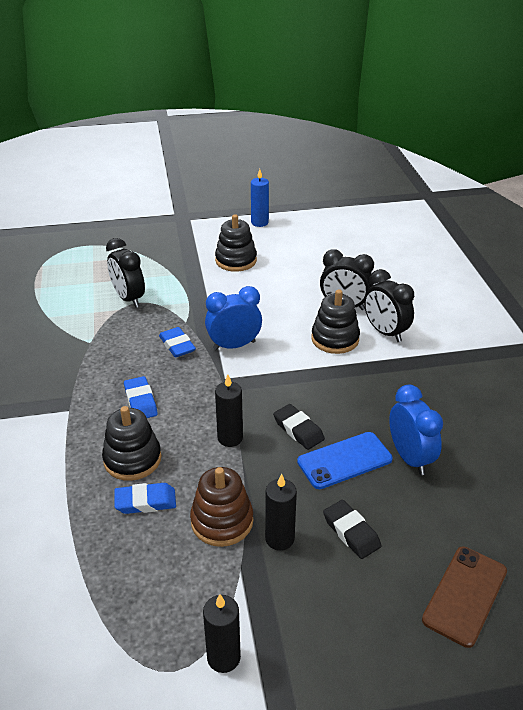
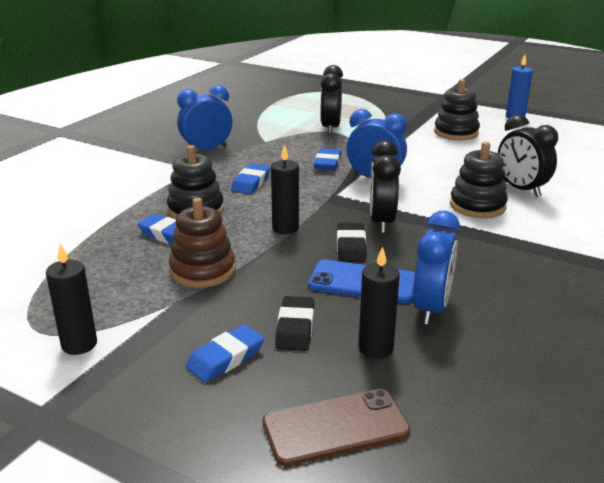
camera: 40 degrees right, 10 degrees down
(48, 380) = (207, 150): none -> blue clock
(279, 539) = (229, 302): black candle -> black candle (375, 348)
(340, 591) = (225, 358): none -> blue eraser
(385, 332) = (539, 219): black clock -> black clock (381, 222)

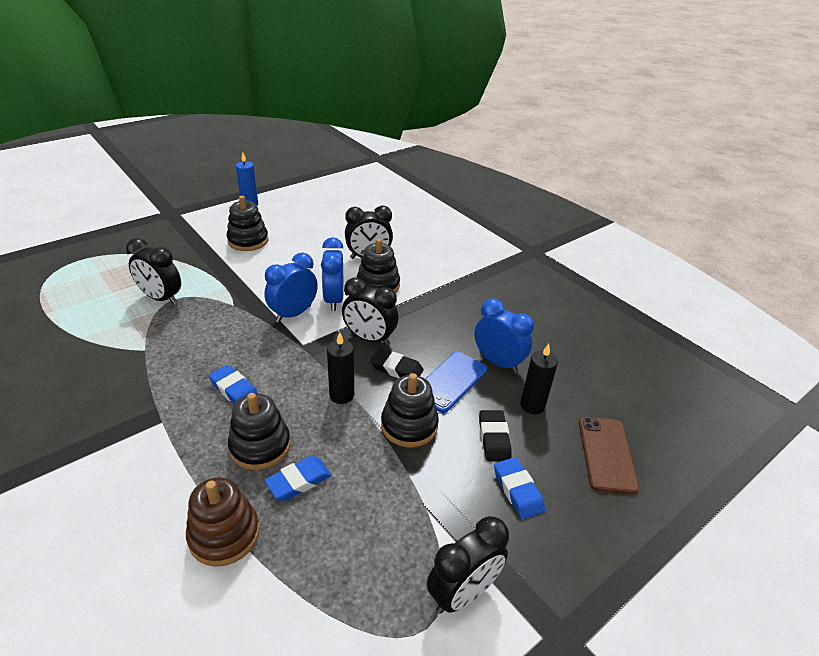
camera: 70 degrees left, 10 degrees up
(79, 344) = (462, 593): black candle -> black clock
(202, 270) = (382, 471): brown stacking toy -> brown stacking toy (224, 534)
(207, 150) = (118, 399): blue clock -> blue clock (334, 300)
(273, 271) = (409, 425): none -> black stacking toy
(295, 328) = (494, 438): black eraser -> black eraser turned 60 degrees clockwise
(327, 163) = (238, 328): blue eraser -> none

